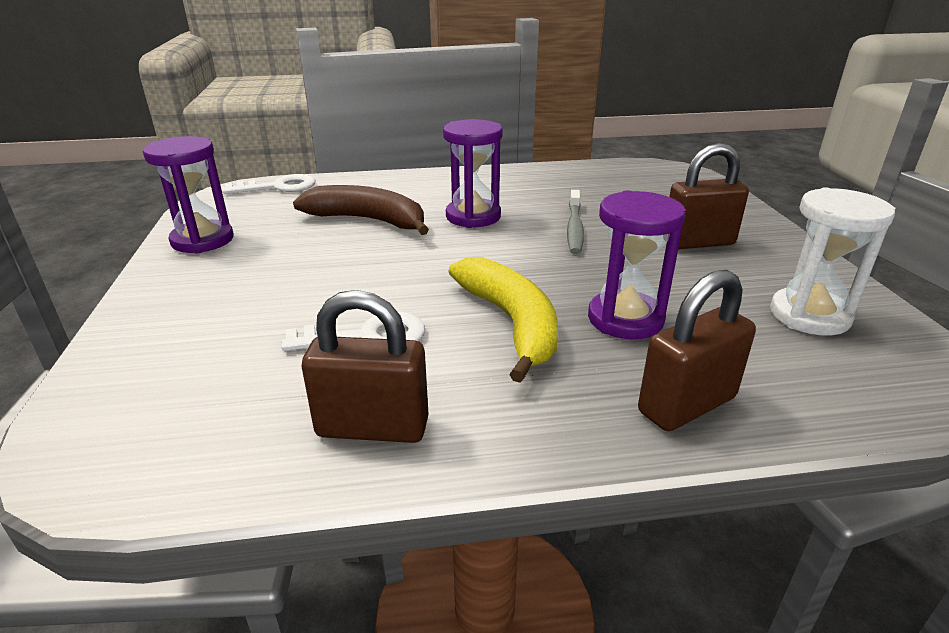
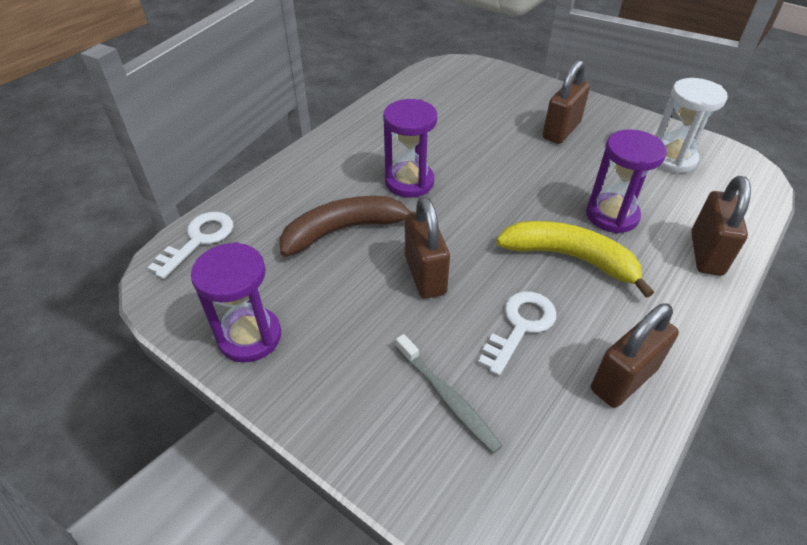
camera: 45 degrees left, 15 degrees up
(367, 268) = (425, 275): none -> brown padlock
(574, 228) = (484, 156): grey toothbrush -> grey toothbrush (447, 398)

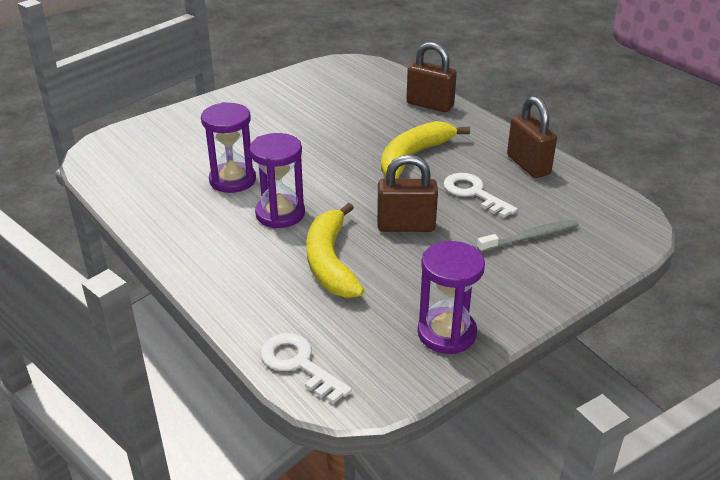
camera: 75 degrees left, 10 degrees down
(345, 230) = (330, 262): brown banana -> yellow banana
(561, 131) = (255, 121): brown padlock -> none
(612, 215) = (375, 128): purple hourglass -> purple hourglass (232, 180)
(672, 159) = (323, 86): white hourglass -> none

